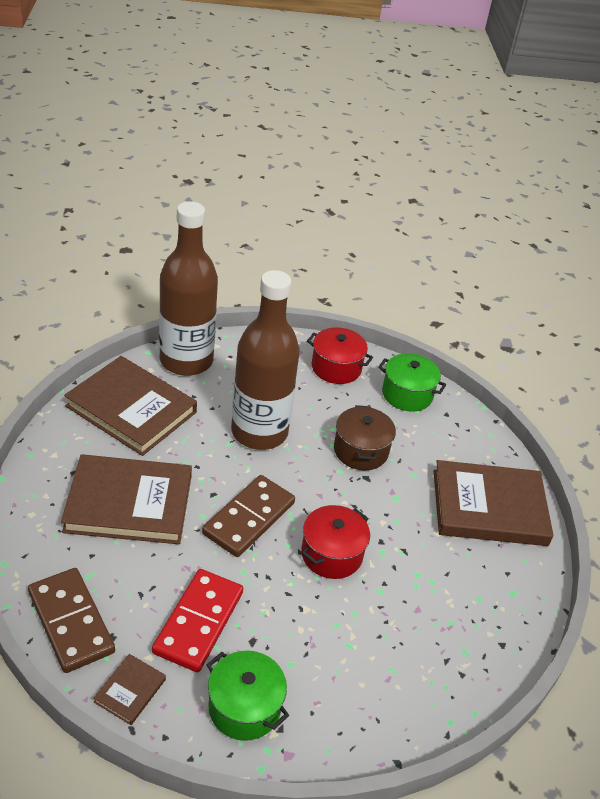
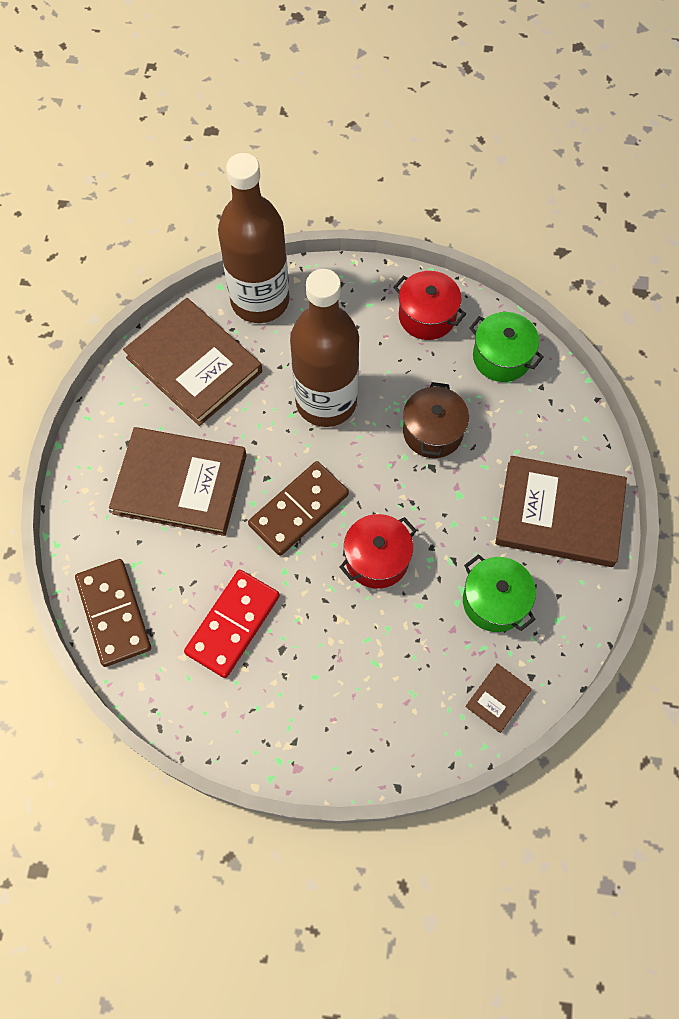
camera: 15 degrees right, 25 degrees up
(130, 690) = (161, 689): brown book -> brown book (497, 698)
(244, 707) = (264, 717): green pot -> green pot (494, 601)

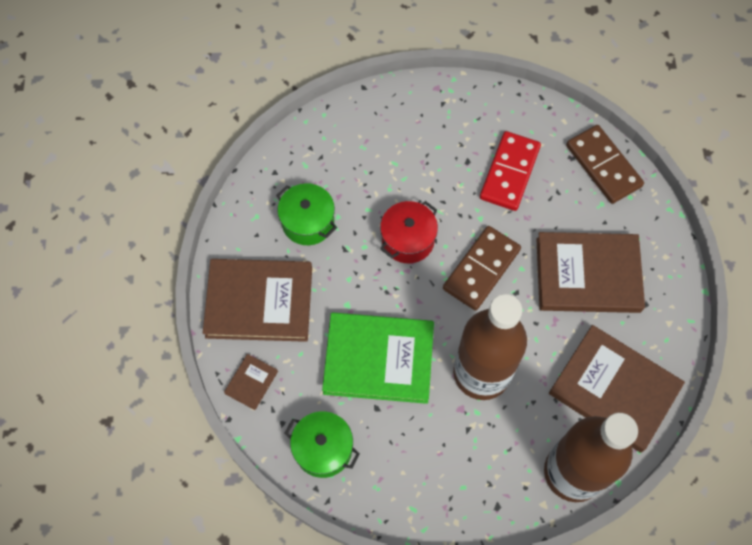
camera: 170 degrees right, 0 degrees up
(427, 316) = (402, 483): red pot -> none
(432, 432) = (378, 359): brown pot -> green book
(497, 698) = (298, 153): brown book -> brown book (251, 382)

